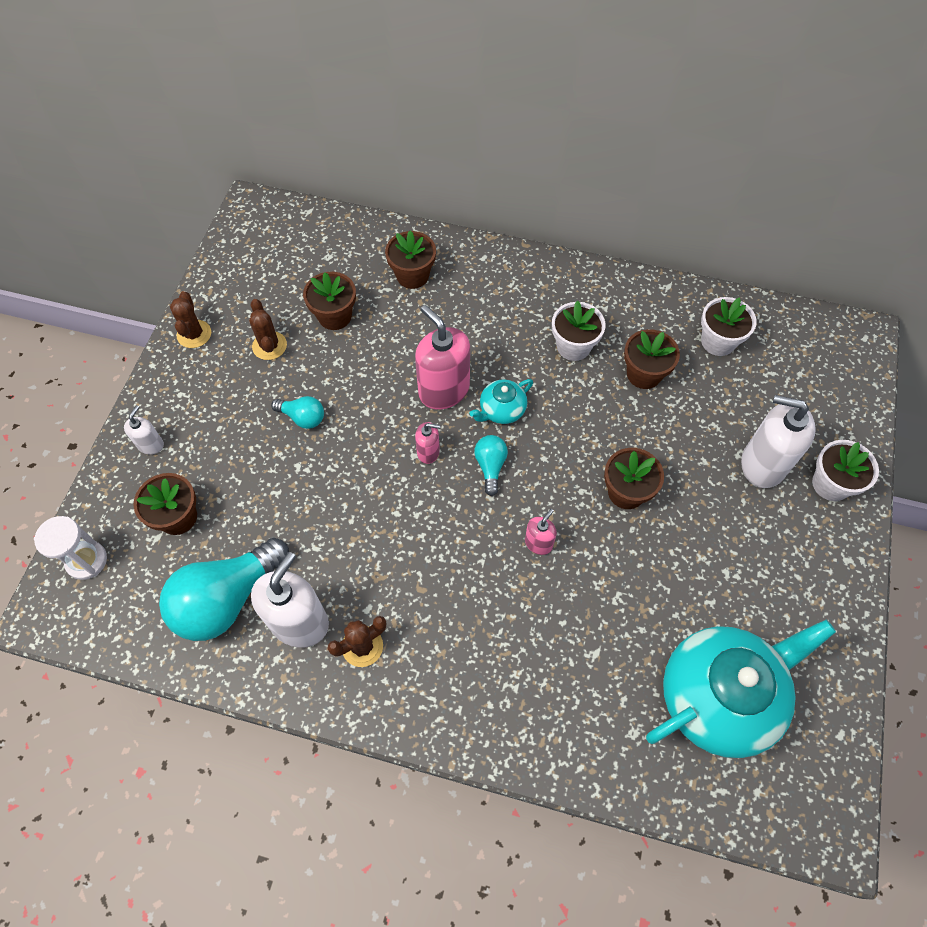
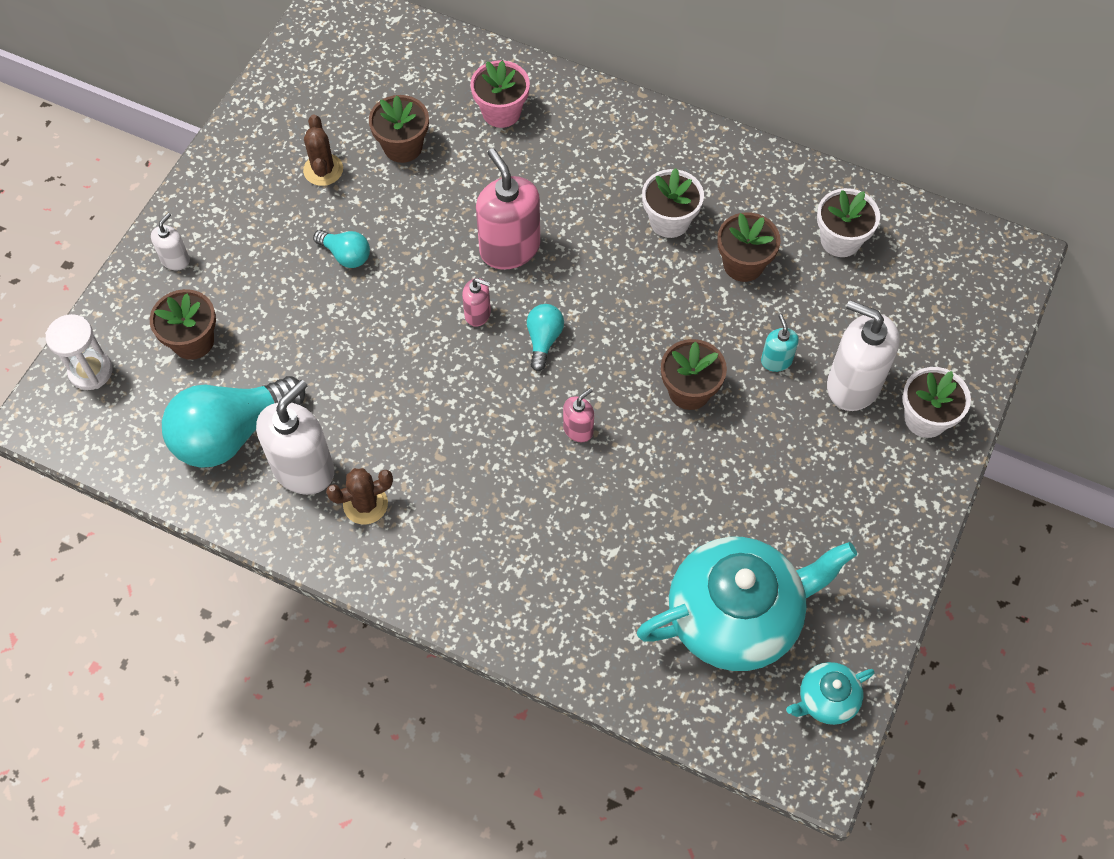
camera: 10 degrees right, 0 degrees up
(194, 334) = (241, 144): brown cactus -> none
(412, 275) = (501, 112): brown flower pot -> pink flower pot
(501, 410) = (570, 280): turquoise teapot -> turquoise teapot (826, 699)
(693, 453) = (776, 360): none -> turquoise soap dispenser

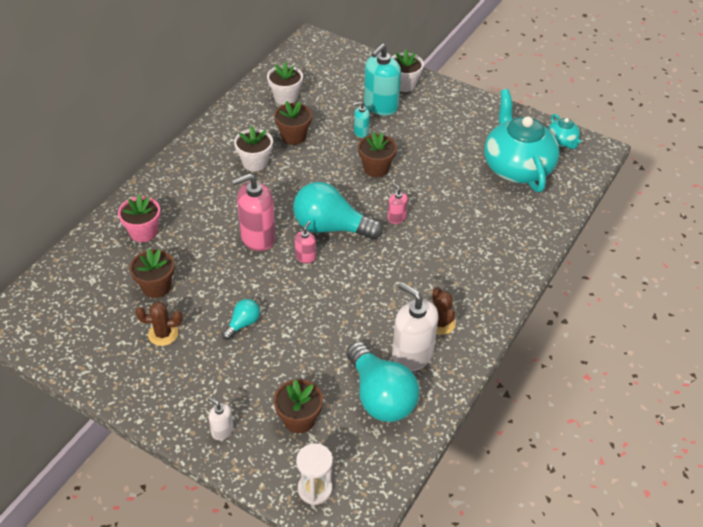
camera: 85 degrees left, 15 degrees down
(543, 340) = (331, 227): turquoise light bulb -> turquoise light bulb, size x2.09
(853, 385) = (380, 106): white soap dispenser -> turquoise soap dispenser

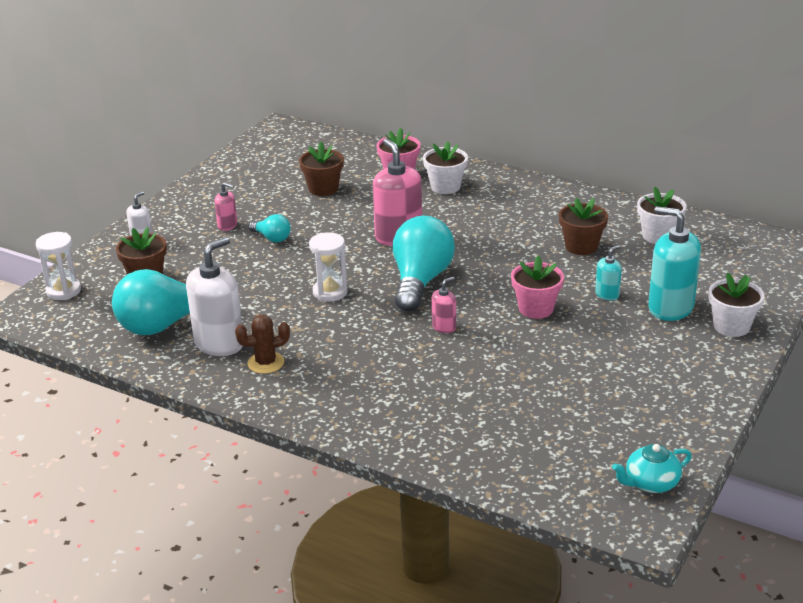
camera: 90 degrees right, 15 degrees down
(163, 334) = (262, 198): brown cactus -> none
(255, 163) = (524, 225): white flower pot -> white flower pot (445, 187)
(305, 257) = (370, 267): pink soap dispenser -> pink soap dispenser (227, 225)
(341, 283) = (330, 292): none -> white hourglass
(361, 132) = (607, 294): turquoise soap dispenser -> turquoise soap dispenser turned 60 degrees clockwise
(376, 168) = (536, 309): brown flower pot -> pink flower pot
(517, 167) = (571, 432): turquoise teapot -> none

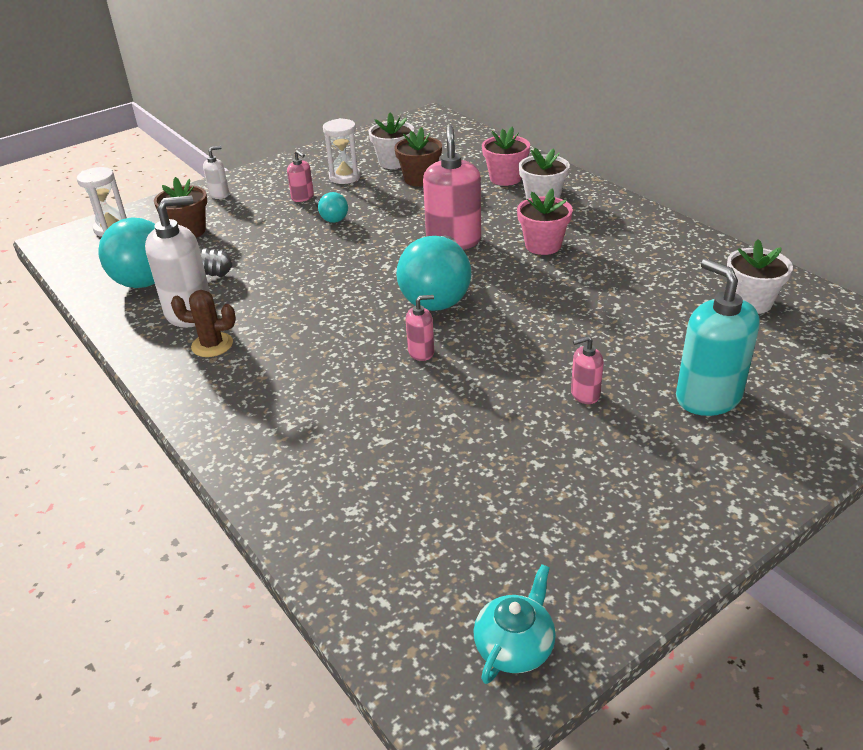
camera: 25 degrees right, 5 degrees up
(330, 292) = (338, 284): white hourglass -> white hourglass (345, 177)
(420, 281) = (437, 294): turquoise light bulb -> turquoise light bulb turned 150 degrees clockwise
(536, 309) = (540, 356): pink flower pot -> pink flower pot (543, 245)
(581, 246) = (646, 295): brown flower pot -> none
(587, 326) = (585, 394): none -> pink soap dispenser
(607, 294) = (638, 360): turquoise soap dispenser -> none
(650, 483) = (515, 646): turquoise teapot -> turquoise teapot turned 120 degrees clockwise
(731, 326) = (776, 444): white flower pot -> white flower pot (393, 162)

